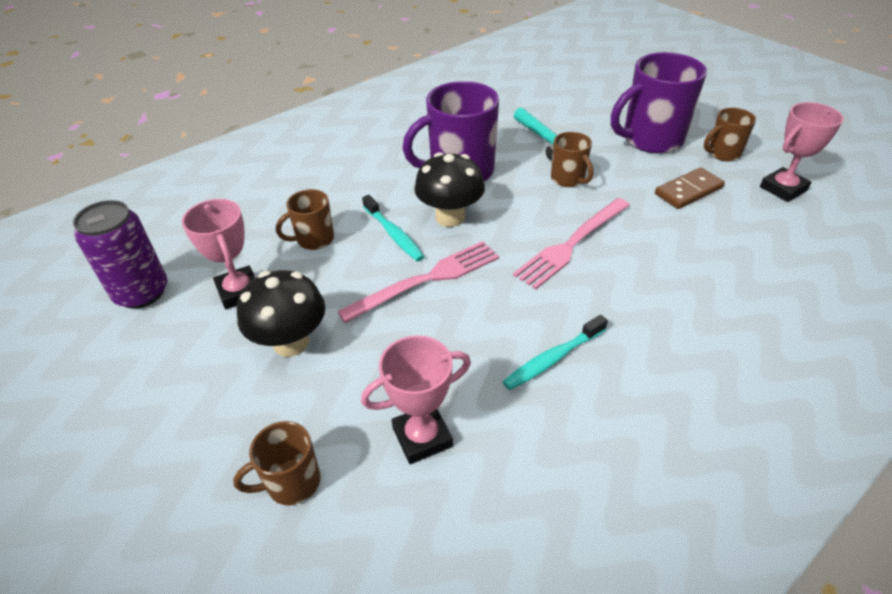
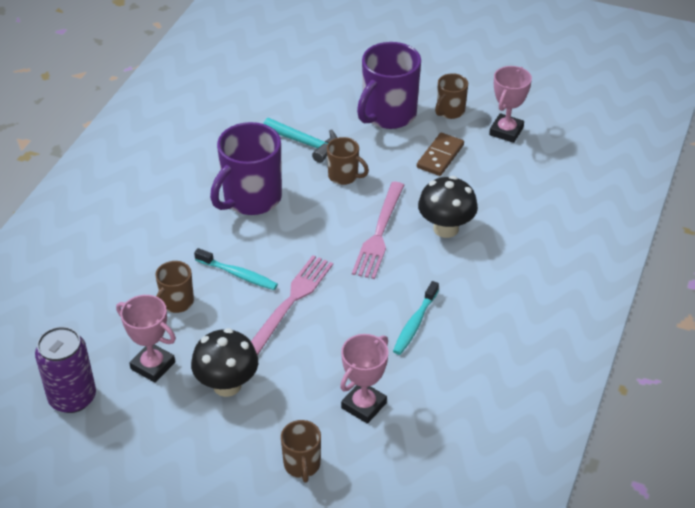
camera: 30 degrees left, 0 degrees up
(291, 482) = (302, 465): brown mug -> brown mug turned 45 degrees counterclockwise
(450, 217) = (272, 244): black mushroom -> black mushroom (446, 228)

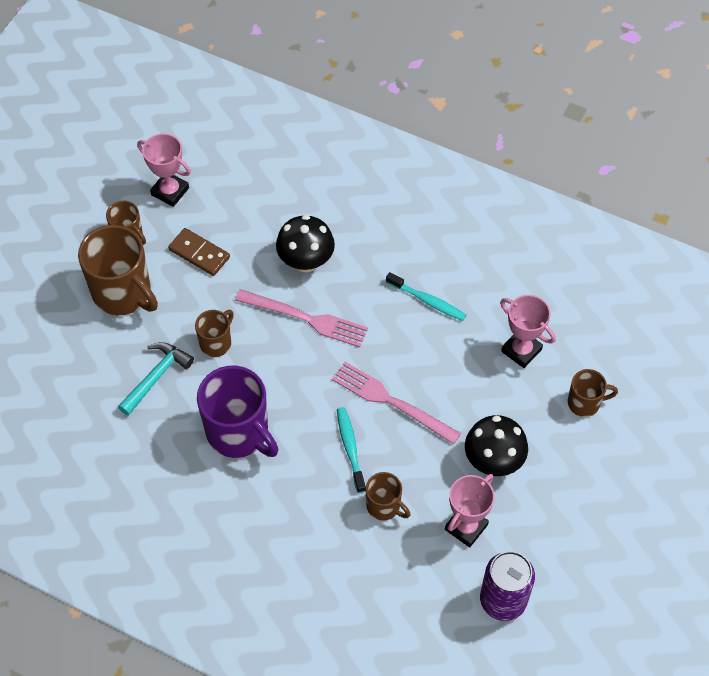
camera: 85 degrees left, 15 degrees up
(238, 274) = (350, 448): turquoise toothbrush -> turquoise toothbrush turned 45 degrees counterclockwise
(388, 115) = (123, 293): purple mug -> brown mug

